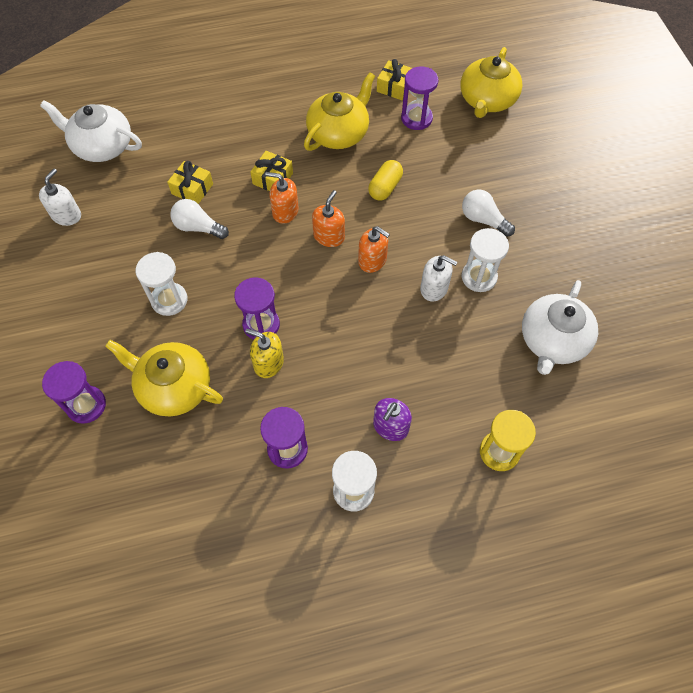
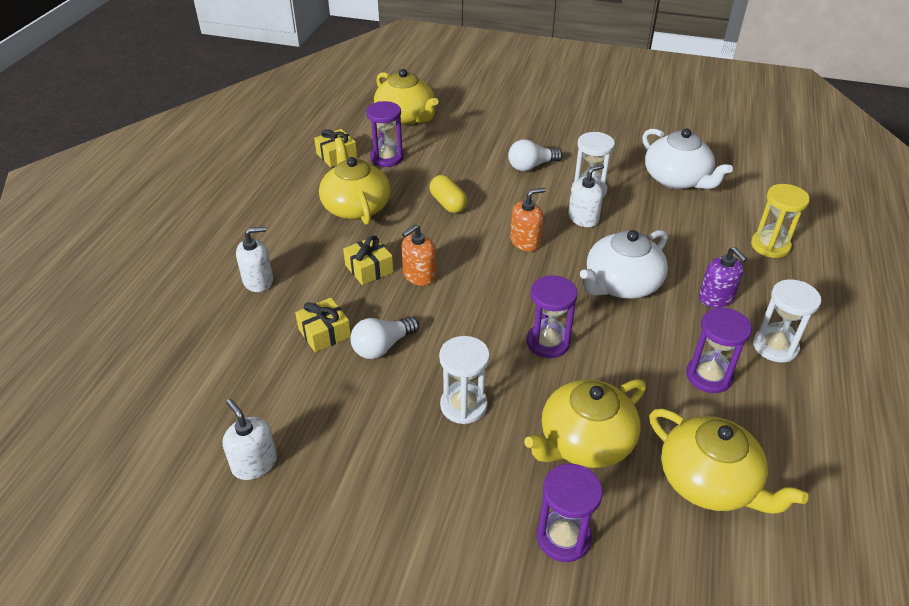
camera: 60 degrees left, 20 degrees down
(102, 146) = (179, 390): white teapot -> white teapot (621, 284)
(176, 481) = (709, 481): none -> yellow teapot
(220, 125) = (258, 281): none -> white soap dispenser
(268, 363) = (599, 354): yellow soap dispenser -> none
(329, 236) = (475, 258): orange soap dispenser -> none

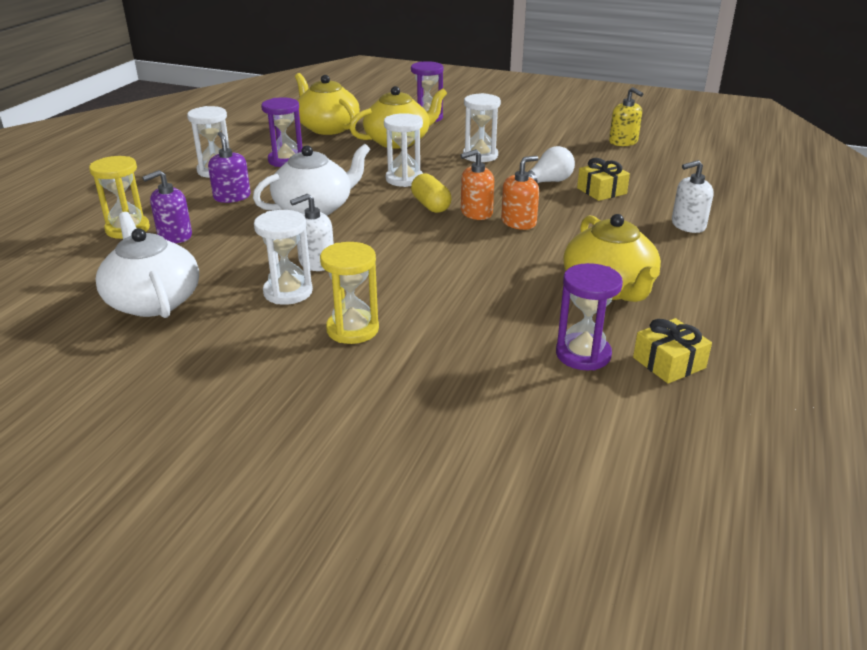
camera: 175 degrees left, 10 degrees down
(254, 463) = (623, 142): white soap dispenser -> yellow soap dispenser
(369, 269) = (573, 229): yellow gift -> none
(406, 117) = (563, 441): yellow teapot -> none
(448, 204) = (485, 285): yellow capsule -> yellow capsule (430, 205)
(525, 241) = (397, 244): orange soap dispenser -> orange soap dispenser (476, 213)
(531, 166) = (352, 329): white light bulb -> yellow hourglass
(548, 342) = (404, 179): purple hourglass -> white hourglass
(721, 240) = (174, 236): none -> purple soap dispenser

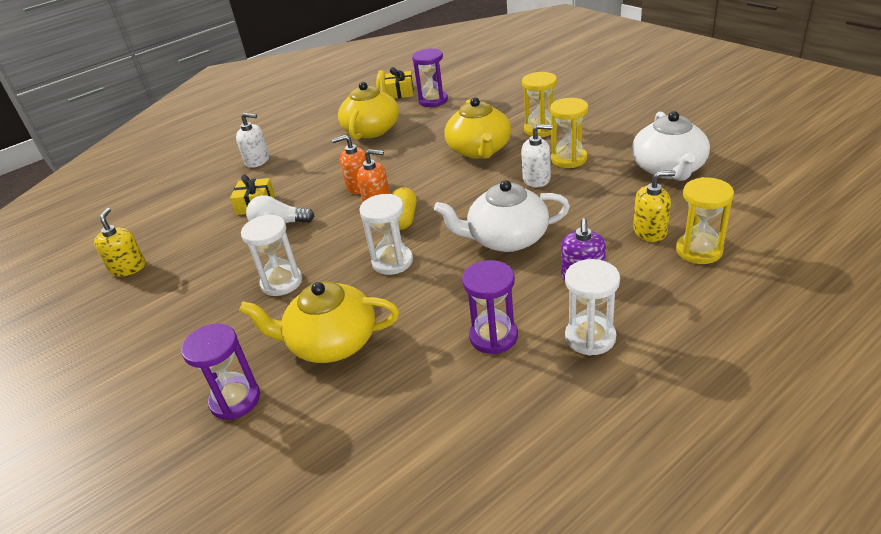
camera: 145 degrees left, 5 degrees up
(174, 236) = (650, 231): purple soap dispenser -> yellow soap dispenser
(288, 292) = (569, 159): white hourglass -> yellow hourglass
(327, 128) = (389, 417): yellow teapot -> yellow teapot (479, 150)

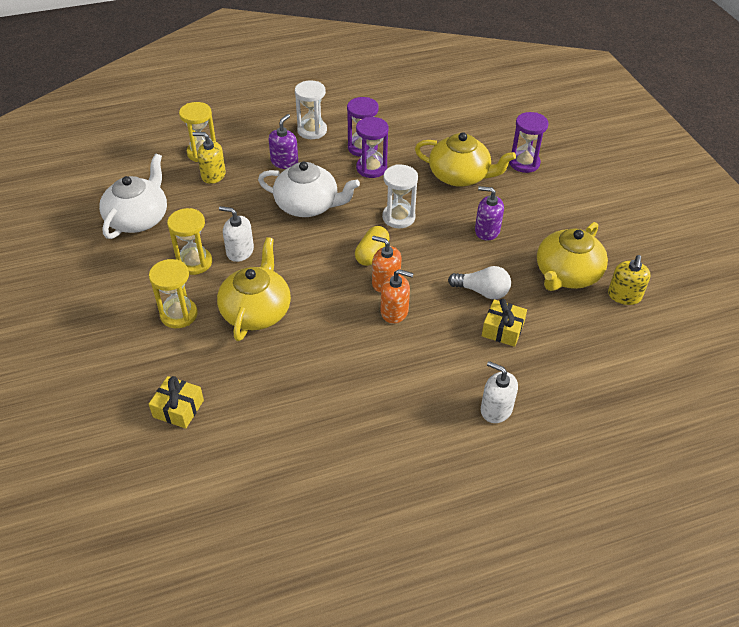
camera: 165 degrees left, 10 degrees up
(281, 282) = (487, 231): white hourglass -> purple soap dispenser
(372, 129) = (343, 407): yellow teapot -> yellow teapot (566, 274)
(400, 92) = (268, 484): yellow gift -> yellow gift (178, 408)
(433, 100) = (241, 435): purple hourglass -> purple hourglass (371, 168)

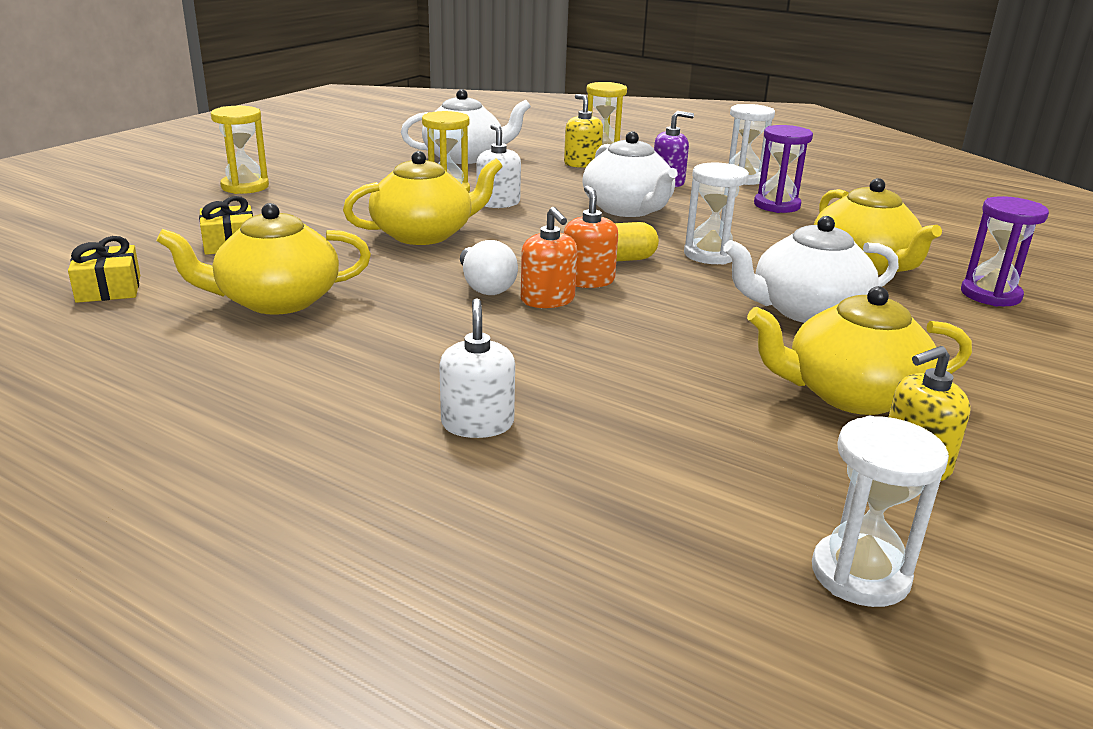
camera: 50 degrees right, 20 degrees down
(179, 314) = (363, 206): yellow hourglass -> yellow hourglass (245, 186)
(292, 423) = (276, 300): none -> yellow teapot
(371, 168) = (756, 218): purple hourglass -> none
(482, 291) = (688, 342): white light bulb -> white light bulb (485, 286)
(487, 231) = (806, 310): purple soap dispenser -> white teapot
(502, 329) = (643, 379): yellow gift -> yellow gift (109, 289)
(673, 362) = (860, 574): none -> white hourglass

